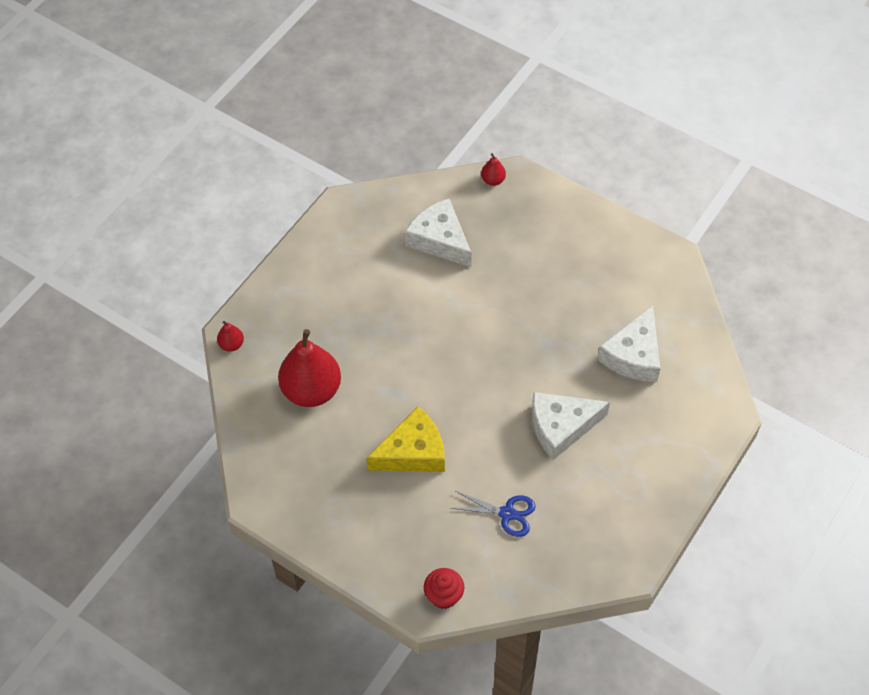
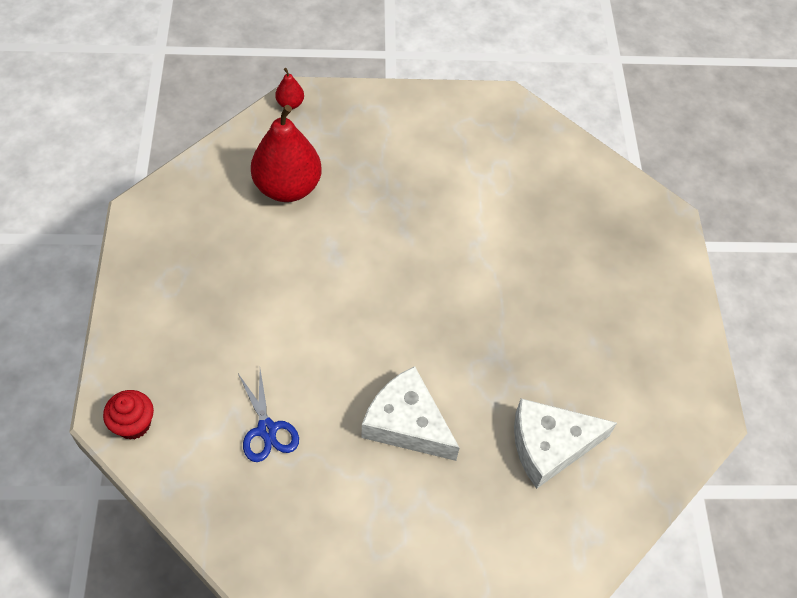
camera: 50 degrees right, 0 degrees up
(413, 452) = (280, 305): yellow cheese -> none
(440, 240) = (535, 195): white cheese -> none
(493, 180) = (643, 200): red pear -> none

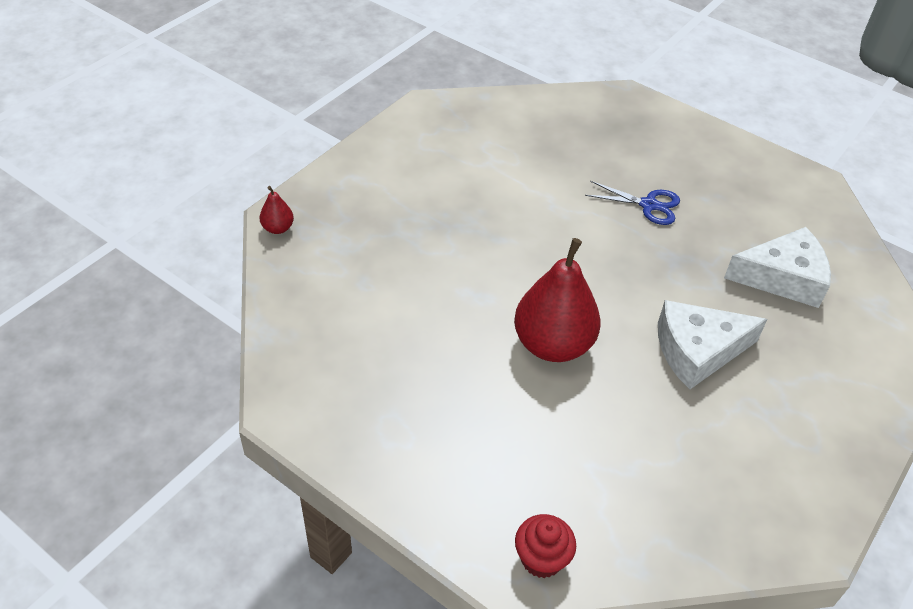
camera: 50 degrees left, 10 degrees down
(267, 429) = (630, 452): blue scissors -> blue scissors (648, 205)
(287, 187) = (372, 284): red pear -> red pear (553, 345)
(550, 445) = (783, 278): white cheese -> white cheese turned 120 degrees counterclockwise

